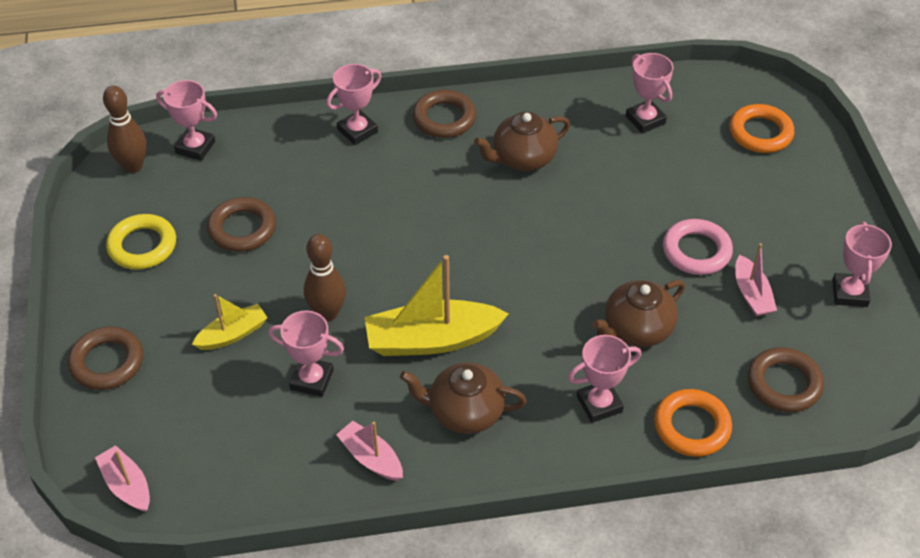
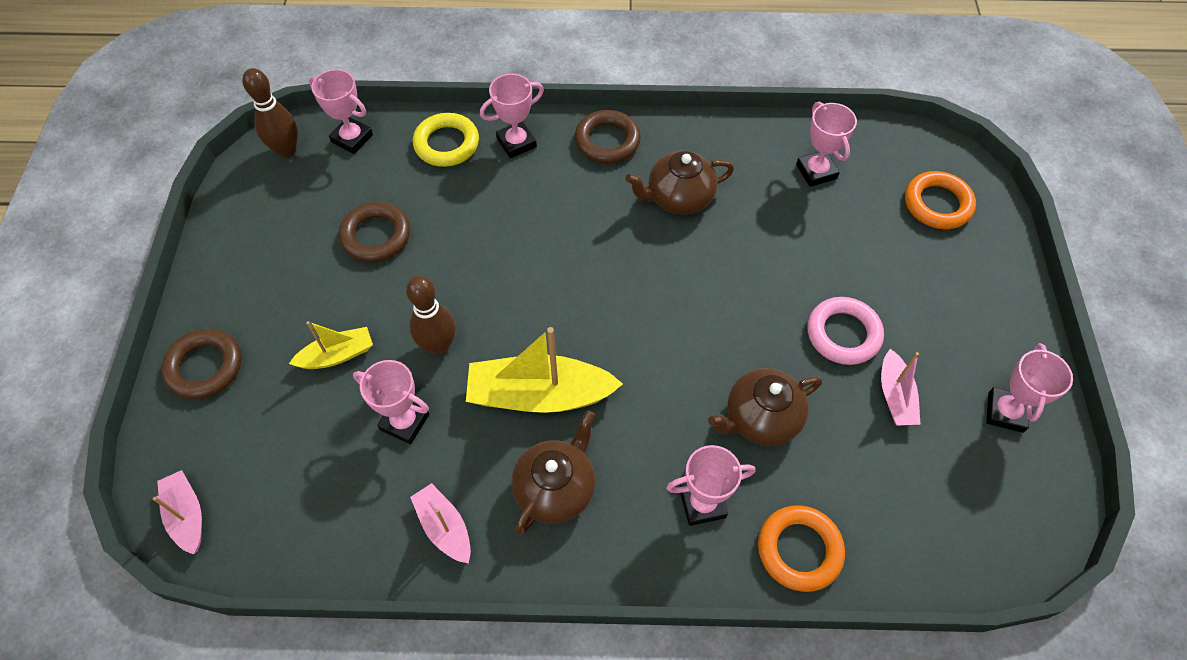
camera: 10 degrees right, 10 degrees up
(142, 246) = (273, 240): yellow ring -> yellow ring (446, 144)
(465, 412) = (555, 489): brown teapot -> brown teapot turned 105 degrees clockwise
(784, 384) = (912, 513): brown ring -> none

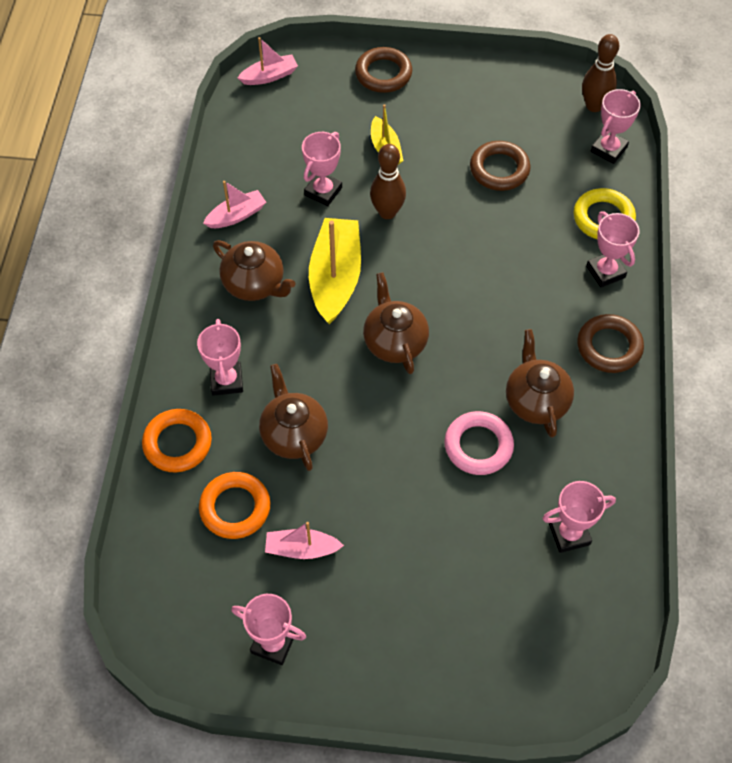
camera: 95 degrees right, 0 degrees up
(624, 326) = (394, 342): none -> brown teapot
(843, 334) = (370, 518): pink ring -> pink ring (478, 446)
(937, 204) = (523, 649): orange ring -> orange ring (235, 508)

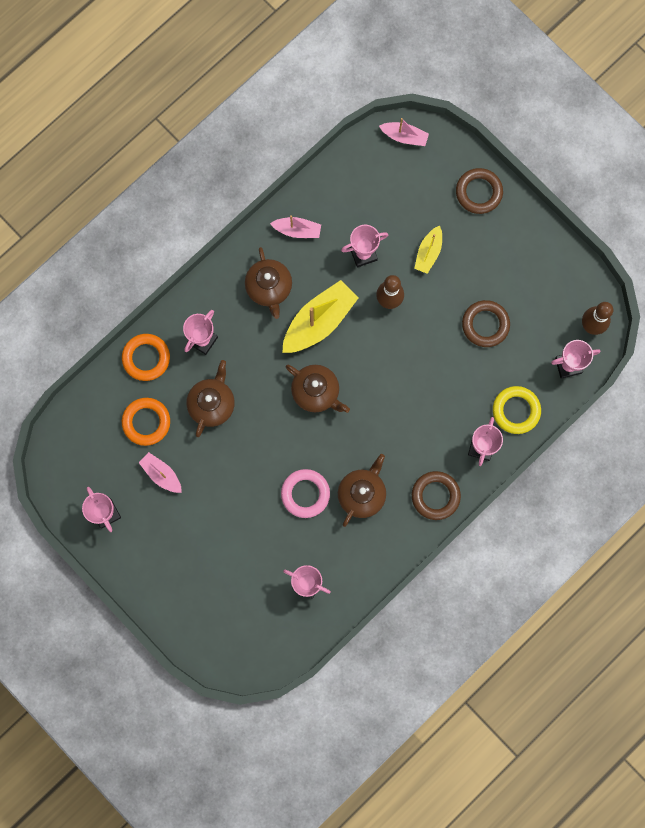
camera: 40 degrees right, 20 degrees up
(394, 342) = (316, 392): brown teapot -> brown teapot turned 105 degrees clockwise

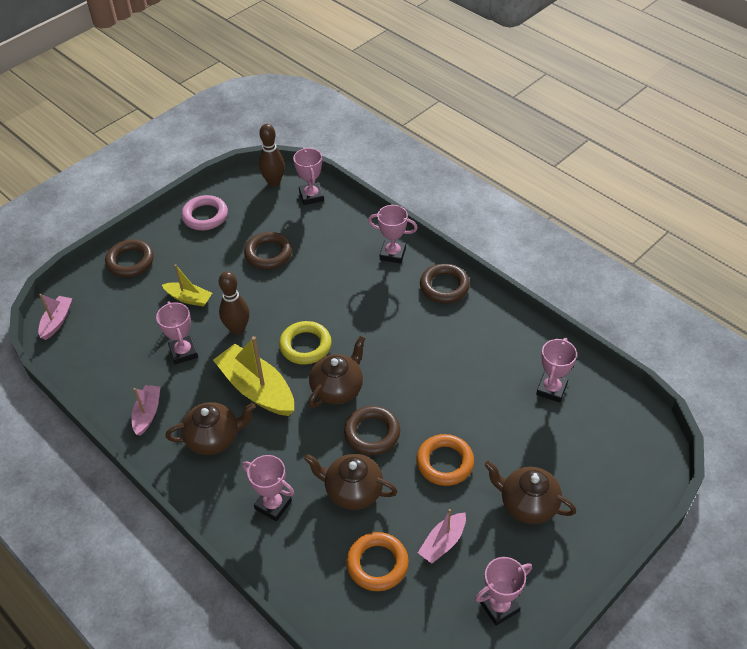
camera: 90 degrees left, 30 degrees down
(146, 358) = (294, 569): orange ring -> orange ring (445, 462)
(268, 421) = (372, 433): none -> brown ring
(305, 494) = (453, 394): pink ring -> pink ring (205, 216)
(362, 494) = (448, 345): brown teapot -> brown teapot (527, 504)
(516, 410) = (355, 230): yellow ring -> yellow ring (305, 346)

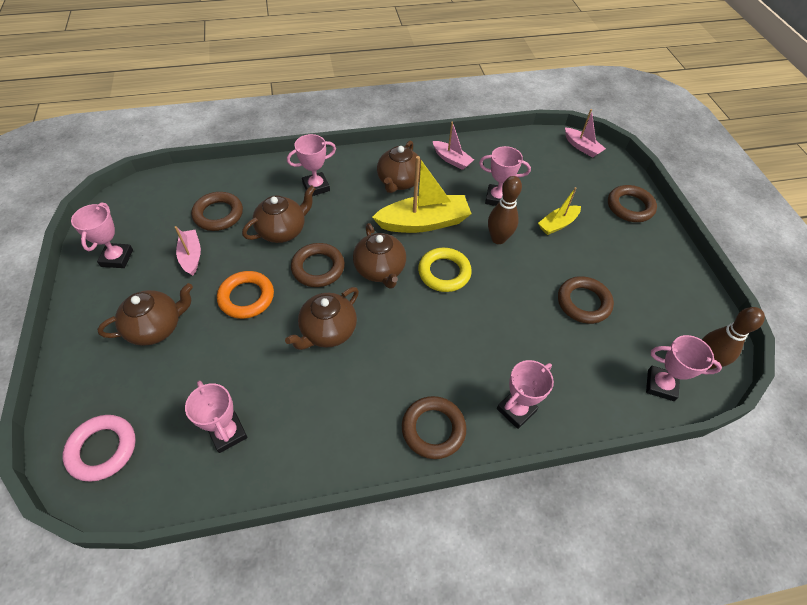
camera: 120 degrees right, 5 degrees up
(205, 216) = (670, 279): pink ring -> pink ring (102, 449)
(377, 564) = (218, 214): orange ring -> brown ring
(425, 386) = (328, 331): none -> brown teapot

